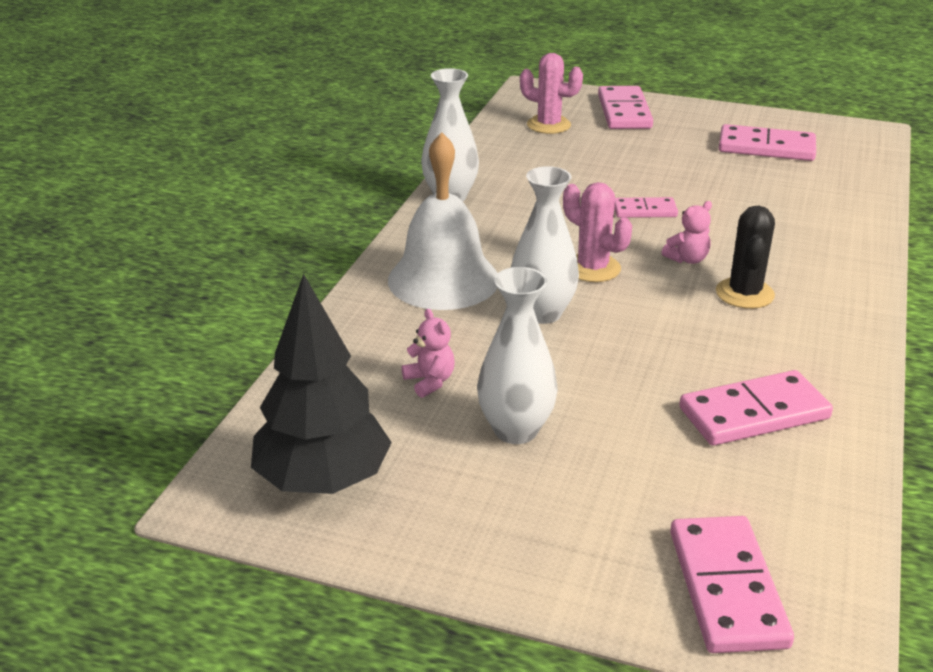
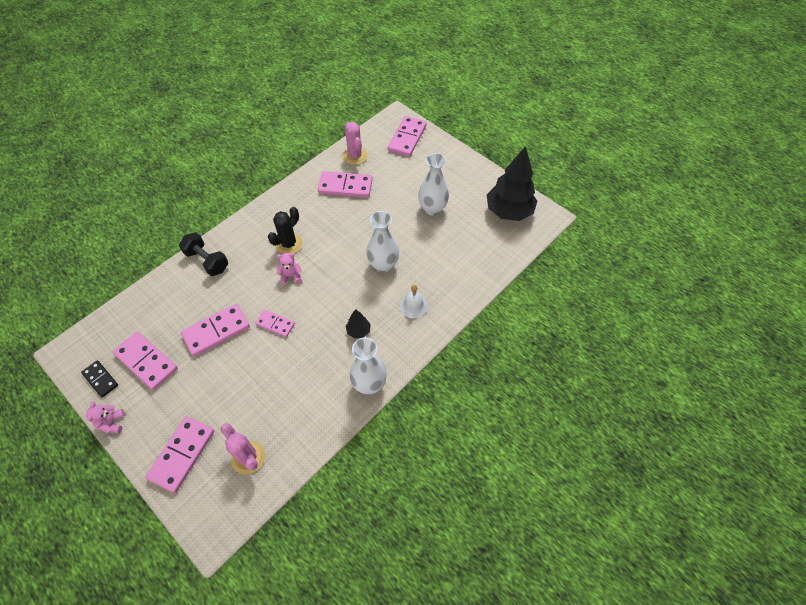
camera: 155 degrees left, 25 degrees up
(430, 381) = (451, 243): pink teddy bear -> pink teddy bear (112, 423)
(443, 279) = (413, 306): white bell -> white bell, size x0.48
(511, 234) = (358, 331): none -> black tree
(592, 268) = (339, 287): pink cactus -> pink cactus (355, 156)
(718, 186) = (216, 331): none -> pink domino
(796, 127) = (100, 379): none -> black domino
(844, 240) = (207, 261): none -> black dumbbell

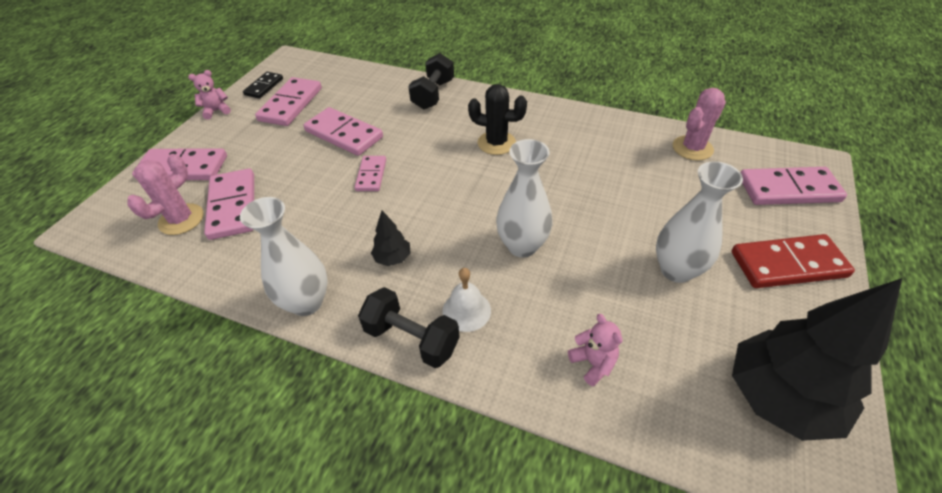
camera: 70 degrees right, 10 degrees down
(291, 276) = (449, 162): pink teddy bear -> pink teddy bear (593, 363)
(345, 186) = (630, 158): pink domino -> pink domino (233, 206)
(419, 337) = (411, 339): none -> black dumbbell
(450, 167) = (788, 264): none -> red domino

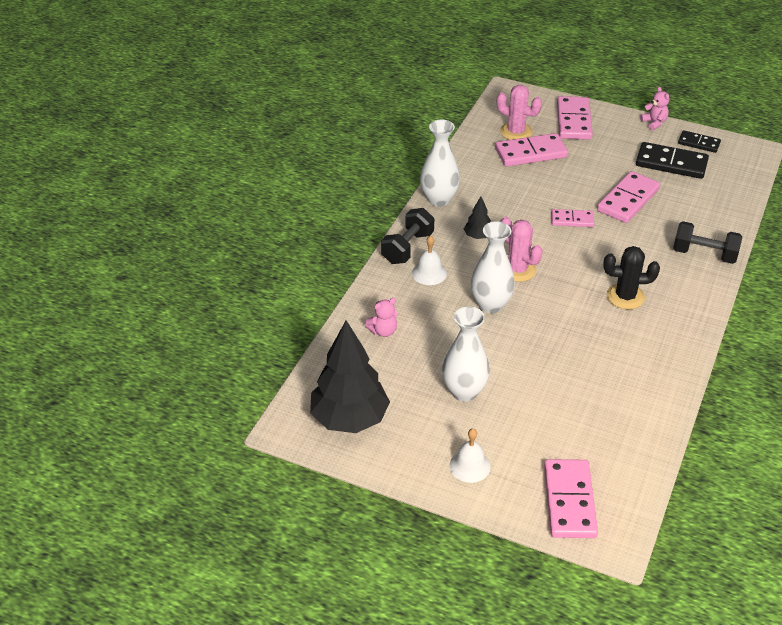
camera: 90 degrees right, 5 degrees down
(291, 104) = (671, 163): pink domino -> black domino
(496, 143) = (625, 296): black cactus -> black cactus turned 75 degrees clockwise
(692, 148) = (632, 442): pink cactus -> pink cactus (517, 269)
(788, 264) = (470, 466): red domino -> white bell

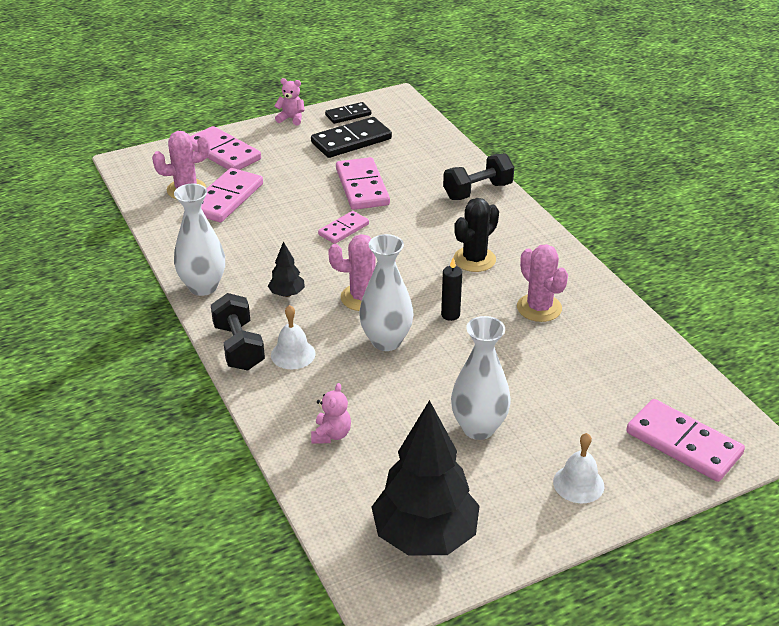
camera: 50 degrees left, 5 degrees down
(553, 318) = (450, 315): none -> black candle
(617, 356) = (539, 308): none -> pink cactus

